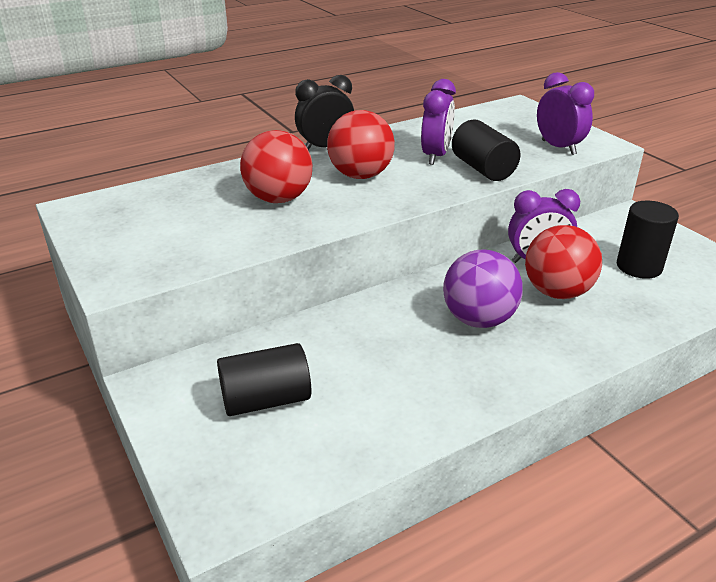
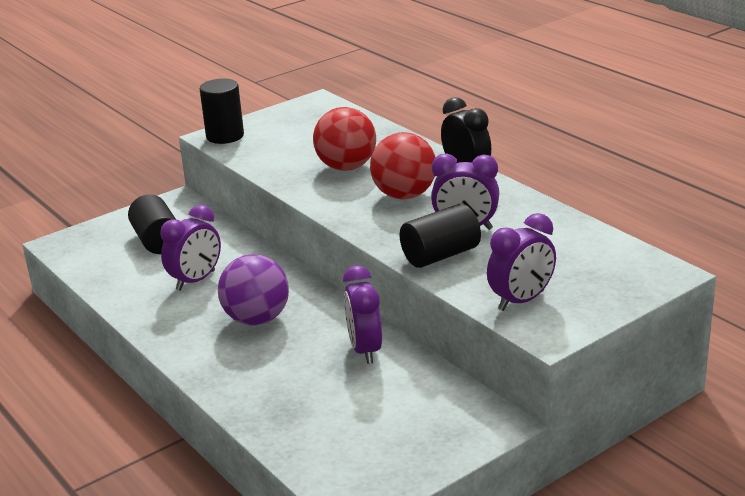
camera: 85 degrees right, 5 degrees down
(384, 364) = (195, 280): none -> purple clock
(557, 292) = (306, 361): red ball -> none
(639, 267) = (366, 417): black cylinder -> black cylinder (225, 136)

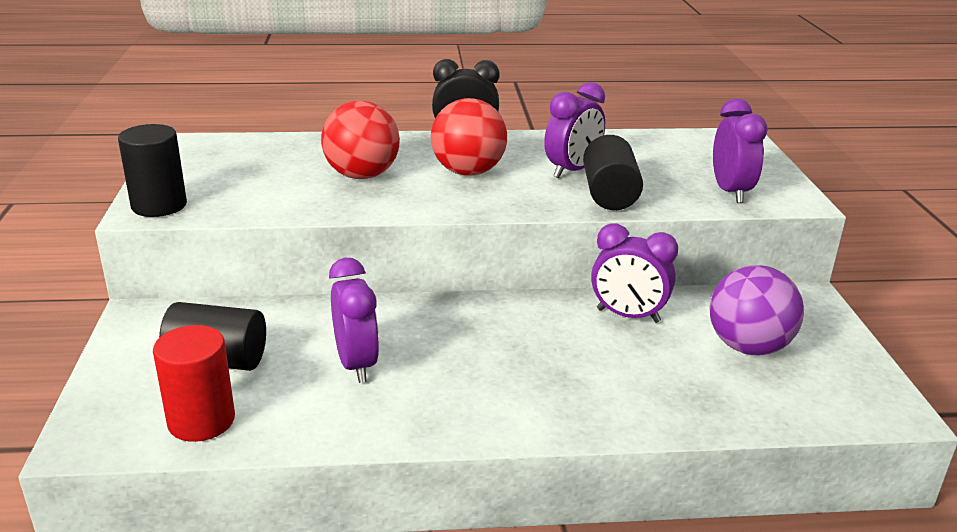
camera: 60 degrees left, 0 degrees up
(100, 263) = (201, 421): none -> red cylinder
(257, 319) = (496, 354): purple ball -> purple ball (748, 347)

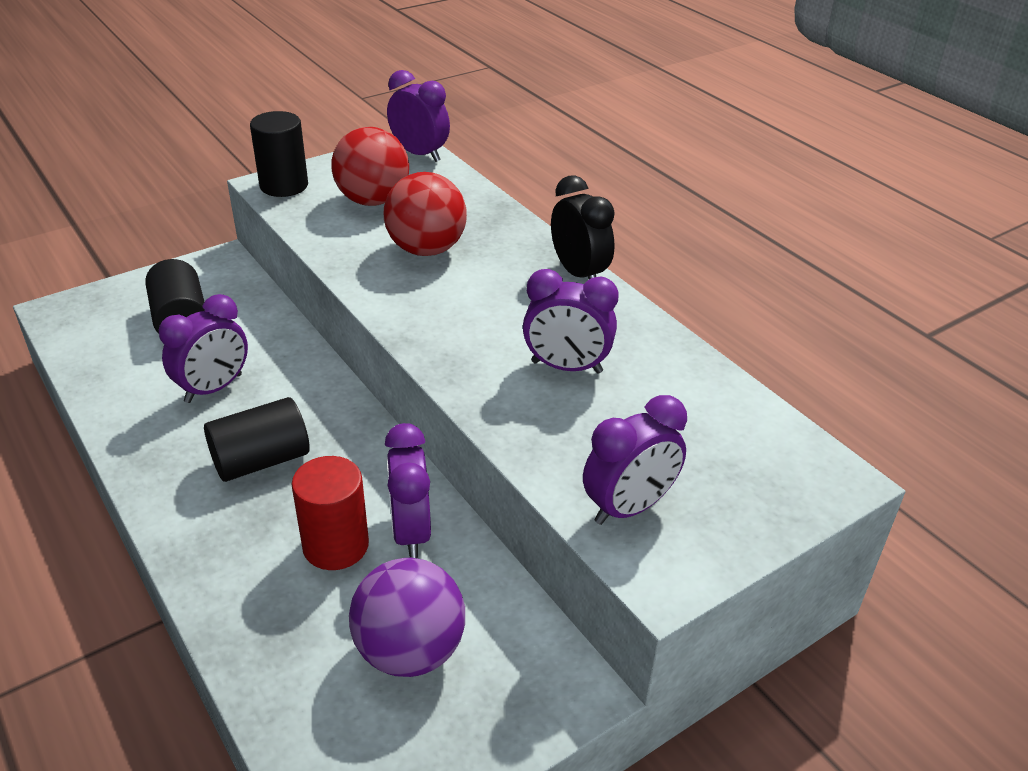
camera: 60 degrees right, 10 degrees up
(201, 421) = (100, 347): red cylinder -> red cylinder (336, 545)
(203, 142) = (419, 154): none -> purple clock
(468, 172) = (493, 303): red ball -> red ball (373, 200)
(609, 194) = (526, 411): black cylinder -> black cylinder (261, 460)

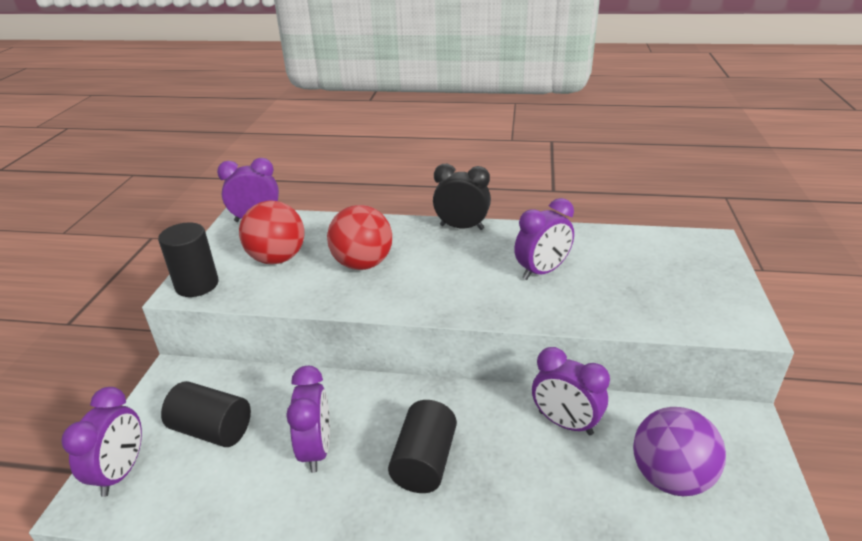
camera: 45 degrees left, 5 degrees down
(336, 545) = (547, 465): red cylinder -> none
(629, 507) = (683, 310): purple clock -> purple clock (121, 472)

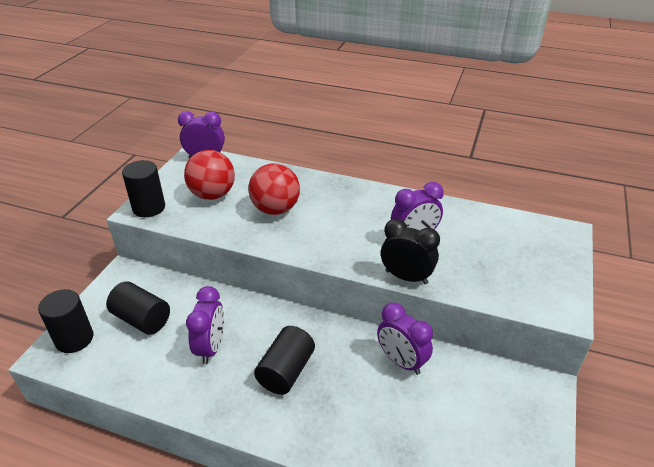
camera: 10 degrees right, 5 degrees up
(121, 472) = (74, 339): purple clock -> black cylinder
(461, 227) = (363, 188): black clock -> black clock (406, 277)
(670, 477) = (467, 418): purple ball -> none

